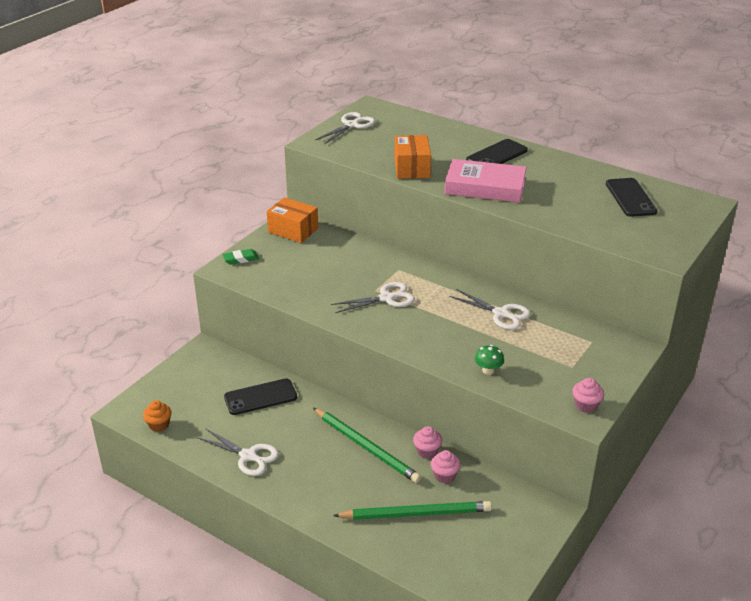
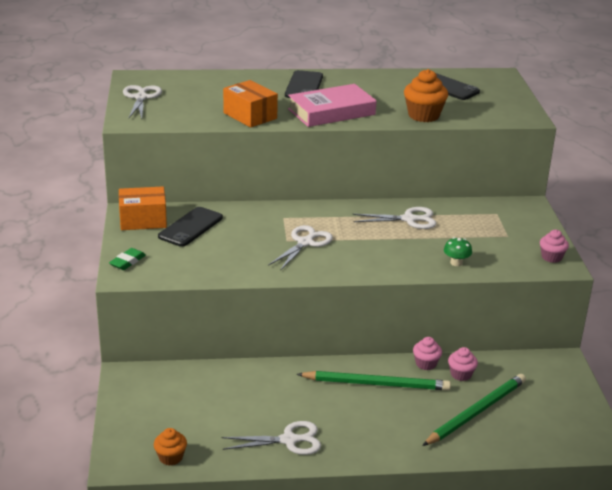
camera: 40 degrees left, 5 degrees down
(260, 397) = (235, 389): black phone -> black phone (190, 227)
(564, 218) = (423, 115): none -> orange cupcake

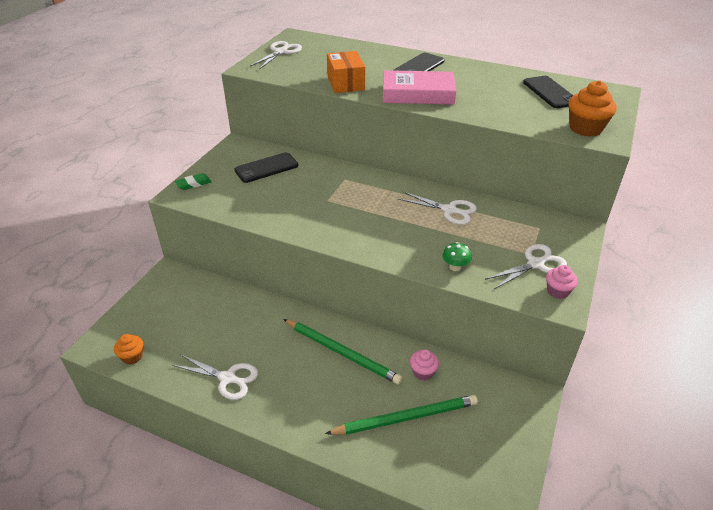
camera: 30 degrees right, 10 degrees up
(143, 220) = (239, 153): orange box -> none
(305, 243) = (340, 207): white scissors -> white scissors (535, 264)
(423, 115) = (499, 115): orange cupcake -> orange cupcake (585, 128)
(426, 364) = (400, 349): pink cupcake -> none

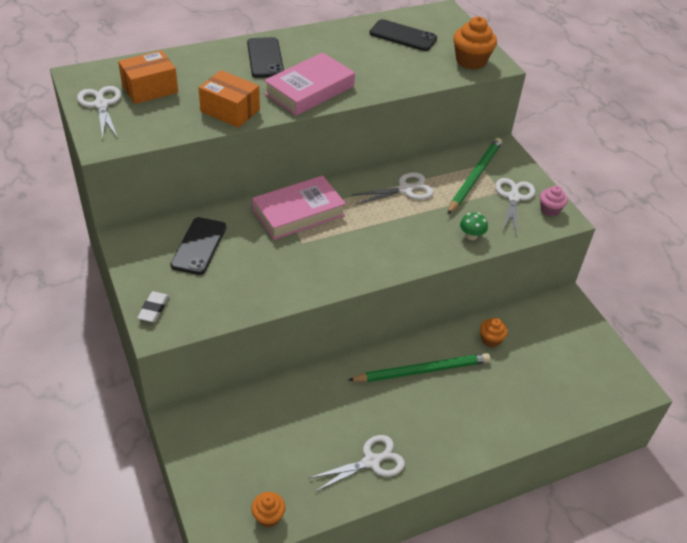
camera: 50 degrees left, 5 degrees up
(193, 184) = (153, 309): green eraser -> white eraser
(320, 55) = (150, 89): none -> orange box
(352, 183) = (298, 212): none -> pink book
(406, 417) = (521, 380): green pencil -> green pencil (474, 177)
(423, 372) = (490, 340): pink cupcake -> orange cupcake

